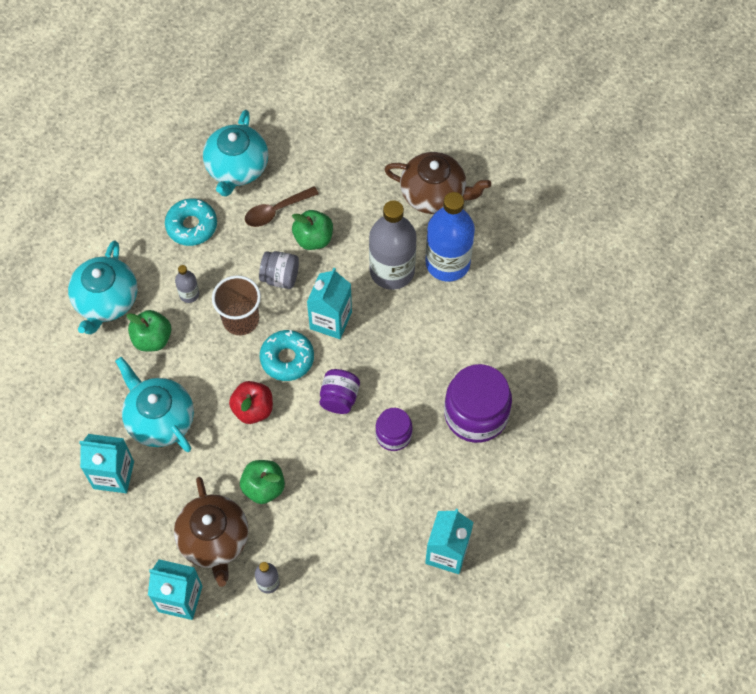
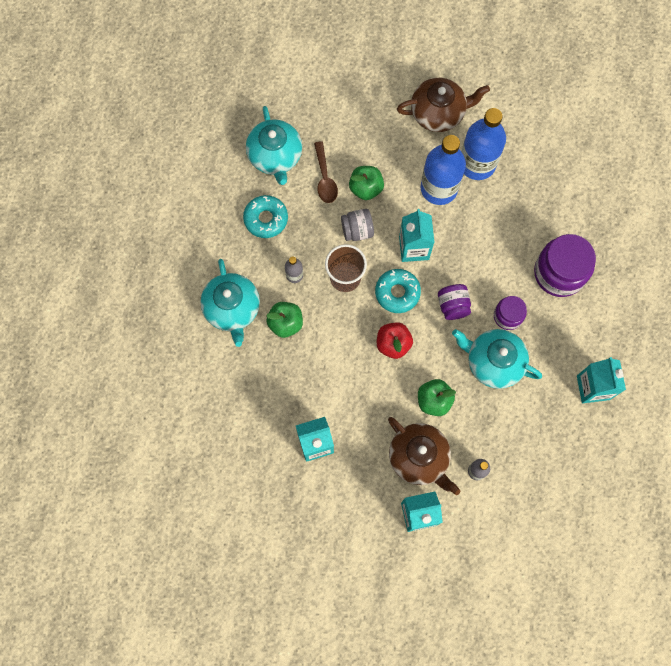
camera: 25 degrees left, 10 degrees up
(160, 419) = (326, 384): turquoise teapot -> turquoise teapot (493, 362)
(276, 211) = (325, 178): brown spoon -> brown spoon turned 45 degrees counterclockwise
(392, 271) = (439, 188): grey bottle -> blue bottle

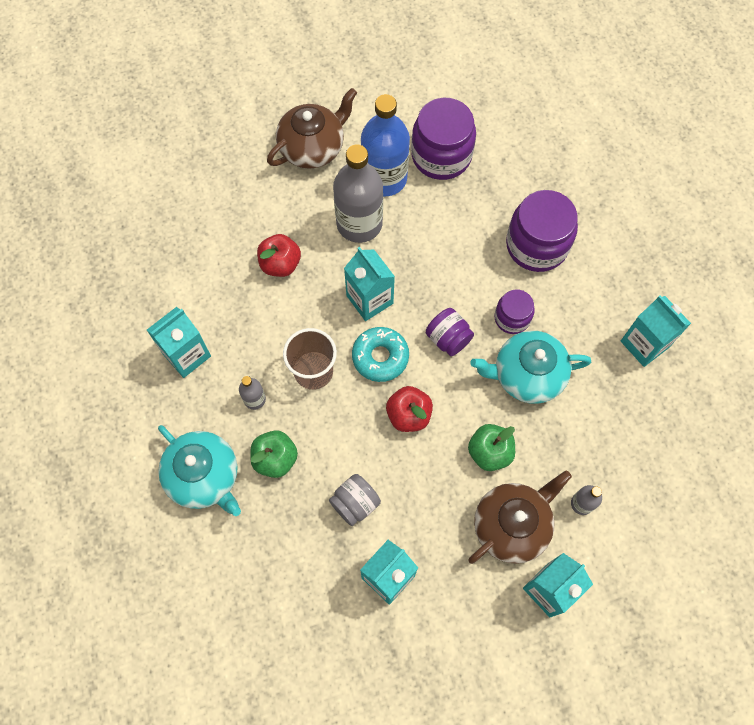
camera: 30 degrees left, 5 degrees down
(266, 219) = (187, 355): turquoise donut -> turquoise carton
(275, 156) = (159, 281): turquoise teapot -> none
(325, 178) = (229, 276): brown spoon -> none
(357, 230) = (297, 313): grey jar -> grey jar (355, 503)
(366, 188) = (280, 264): green apple -> red apple
(419, 458) = (512, 525): brown teapot -> brown teapot turned 60 degrees counterclockwise
(439, 188) = (359, 223): blue bottle -> grey bottle
(529, 168) = (441, 155): none -> purple jar

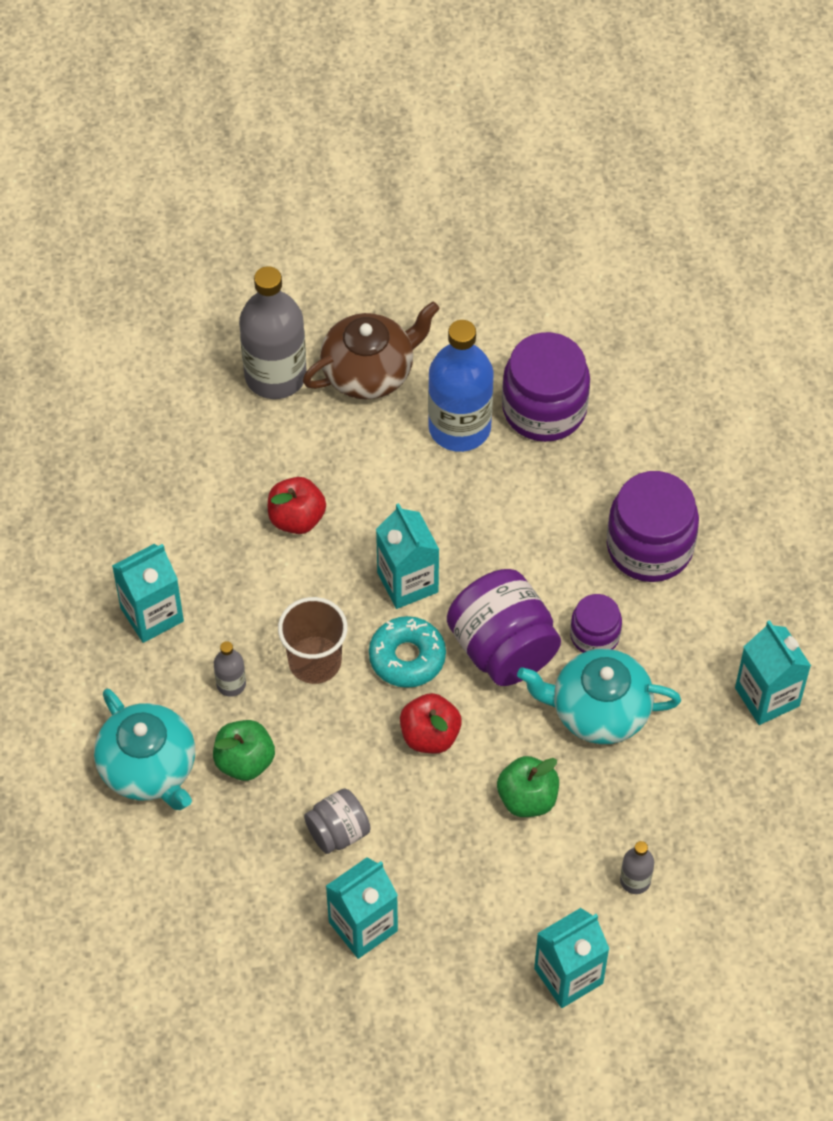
camera: 10 degrees right, 10 degrees down
(359, 223) = (413, 482): grey bottle -> grey bottle (275, 375)
(448, 338) = (502, 648): purple jar -> purple jar, size x1.79
(512, 525) = (537, 891): brown teapot -> none

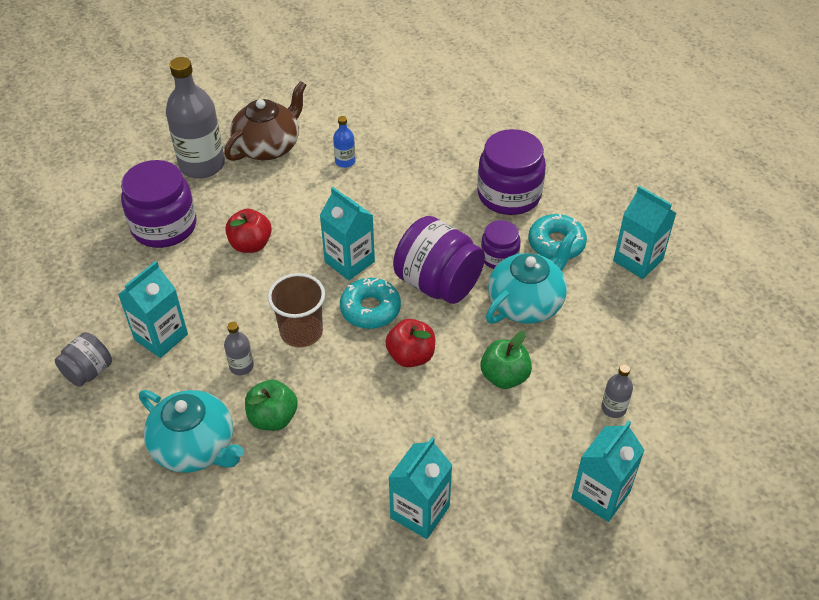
camera: 20 degrees left, 10 degrees down
(338, 832) = (369, 446): grey jar -> grey jar (88, 371)
(459, 427) = (345, 161): blue bottle -> blue bottle, size x0.45
(544, 409) = (398, 137): purple jar -> purple jar (164, 226)
(598, 710) = (526, 303): turquoise teapot -> turquoise teapot turned 150 degrees clockwise
(675, 639) = (556, 243): none -> turquoise donut

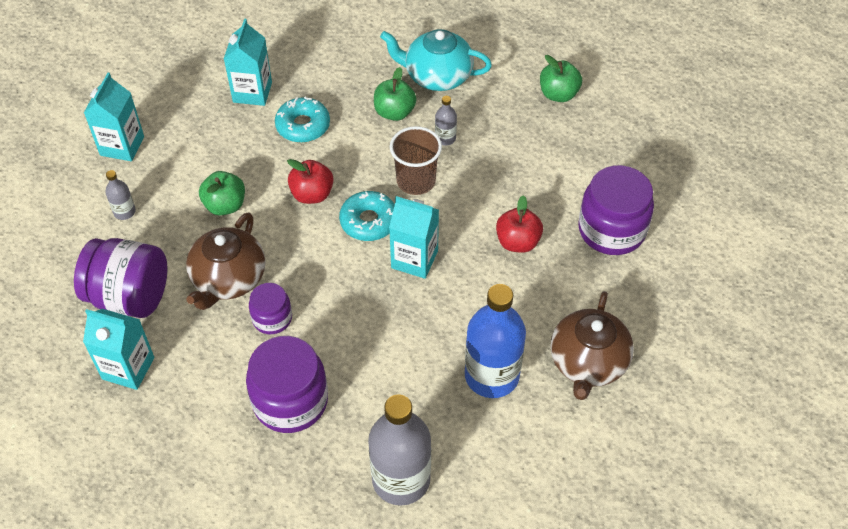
camera: 155 degrees right, 5 degrees up
(88, 371) = (558, 94): grey jar -> green apple
(161, 337) = (527, 137): turquoise carton -> none
(202, 165) = (636, 311): grey bottle -> grey bottle (401, 479)
(345, 161) = (491, 375): blue bottle -> blue bottle, size x2.24
(438, 283) = (320, 268): purple jar -> purple jar (130, 296)
(526, 303) = (228, 279): turquoise teapot -> brown teapot
(556, 243) = (219, 356): turquoise donut -> turquoise donut (303, 126)

